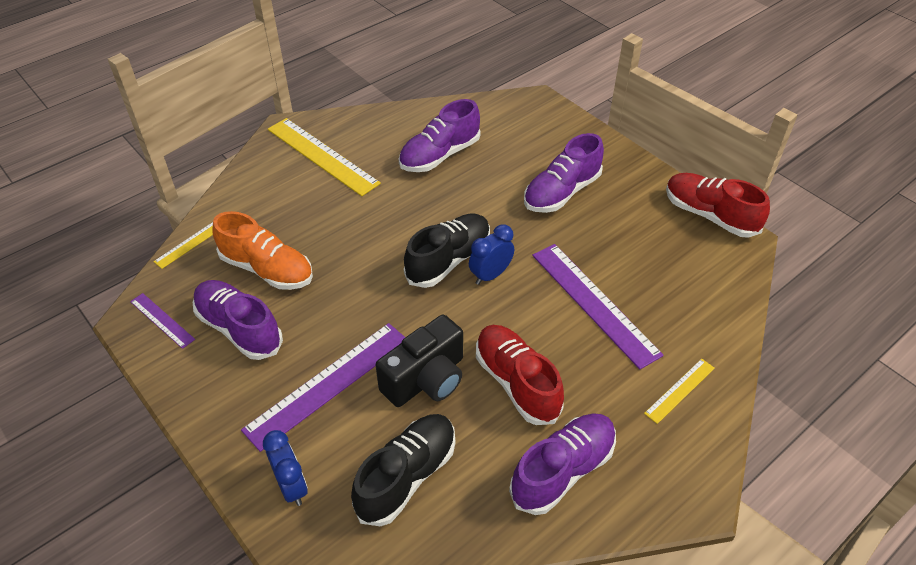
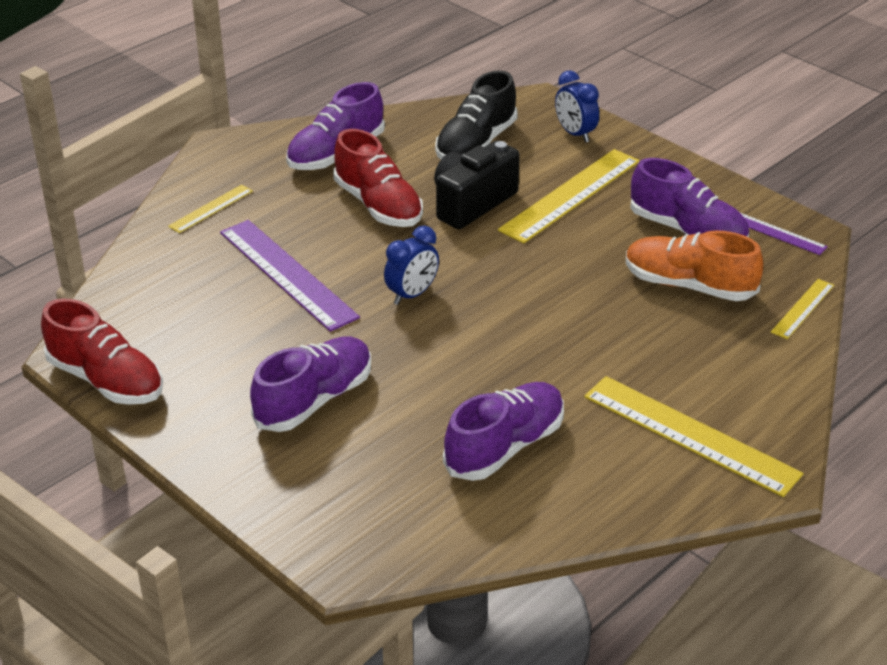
camera: 175 degrees right, 10 degrees down
(328, 384) = (570, 195): purple ruler -> yellow ruler
(448, 260) = (466, 307): black shoe -> none

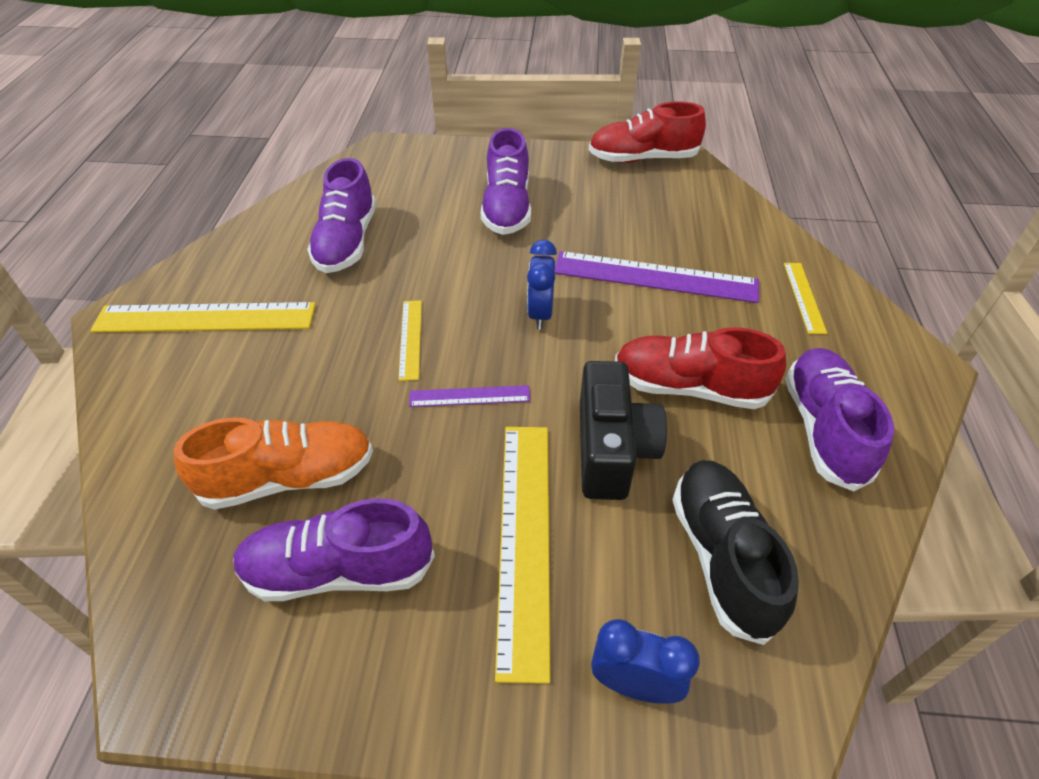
camera: 140 degrees right, 10 degrees up
(777, 233) = (211, 650): purple ruler -> purple ruler (469, 396)
(802, 308) = (136, 523): yellow ruler -> yellow ruler (410, 339)

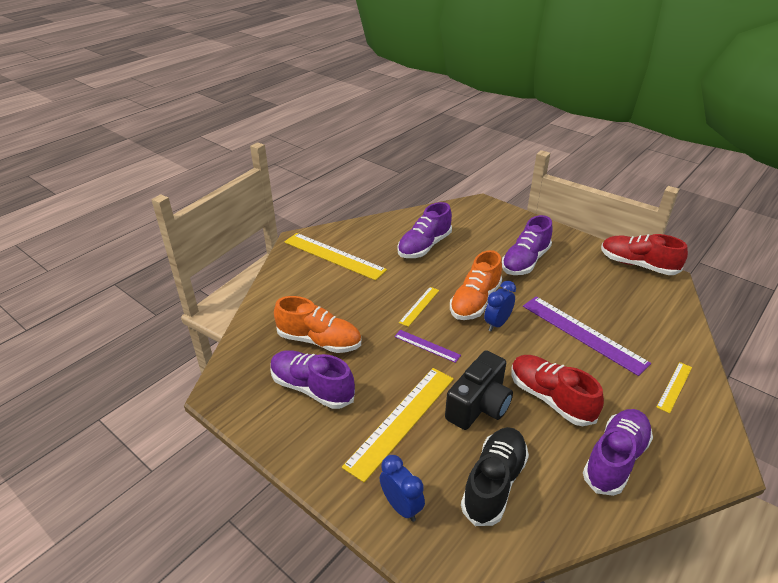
camera: 35 degrees right, 10 degrees down
(485, 295) = (475, 301): none -> orange shoe

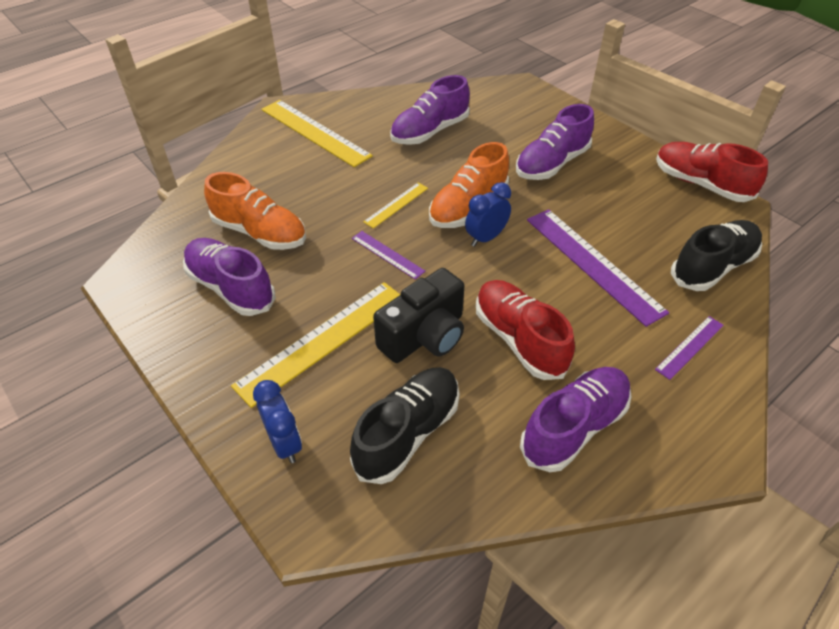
camera: 10 degrees right, 10 degrees up
(668, 325) = (712, 267): none -> black shoe
(674, 387) = (690, 347): yellow ruler -> purple ruler

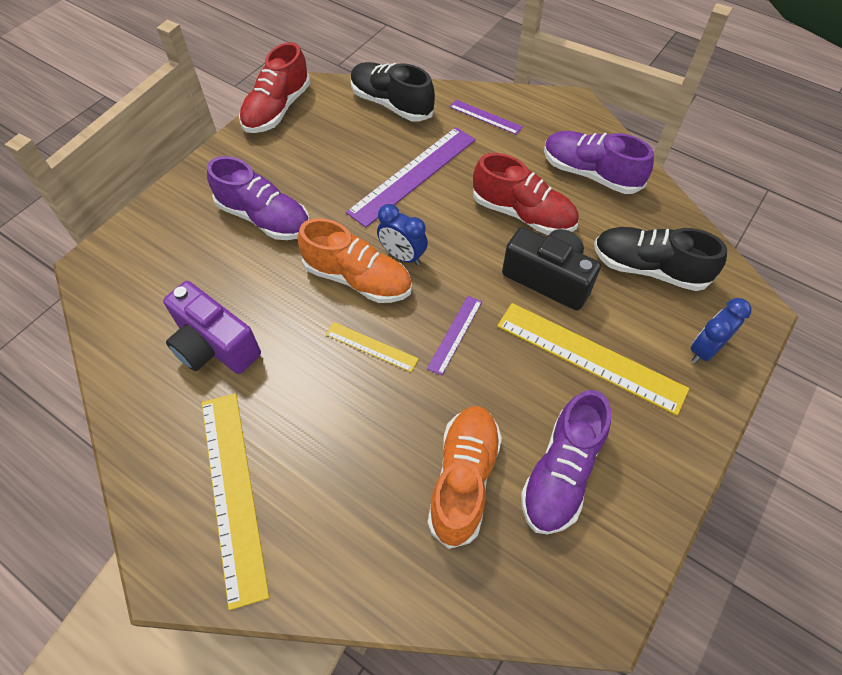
camera: 105 degrees left, 10 degrees up
(314, 132) = (233, 492): yellow ruler -> yellow ruler turned 45 degrees counterclockwise
(430, 132) = (214, 346): purple shoe -> purple camera
(519, 339) = (522, 214): red shoe -> red shoe turned 105 degrees counterclockwise

